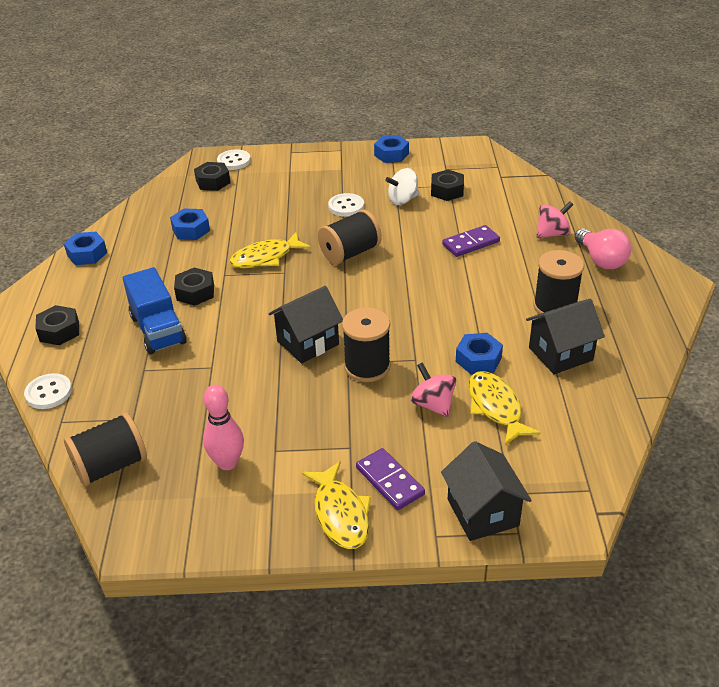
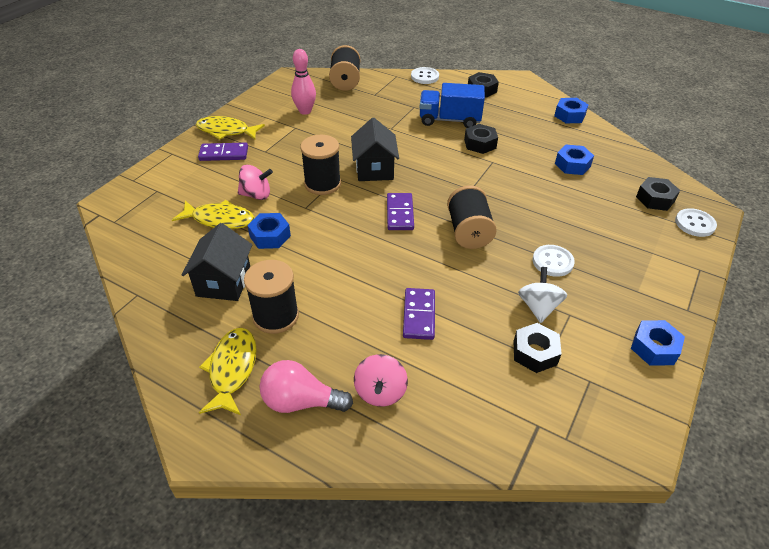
camera: 120 degrees right, 5 degrees up
(265, 257) = (500, 187): yellow fish -> yellow fish (232, 369)
(363, 298) = (399, 213): none -> purple domino
(482, 512) = (161, 174): black house -> none

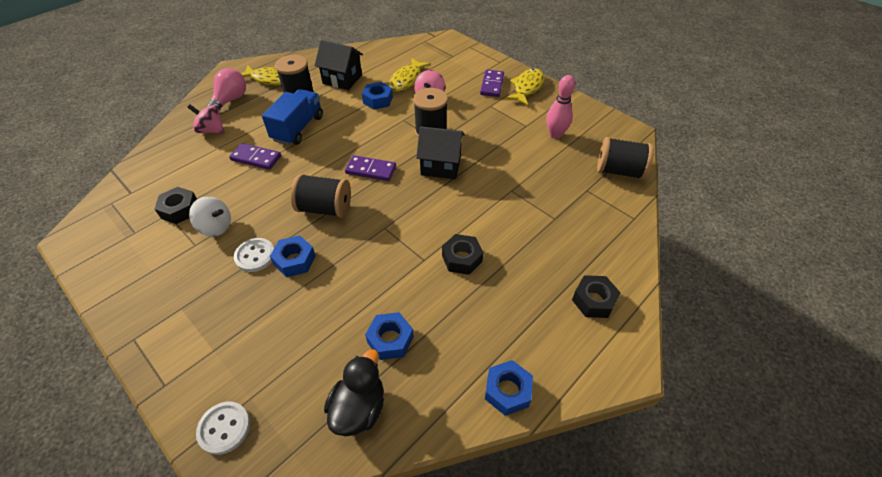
camera: 105 degrees right, 5 degrees up
(424, 77) = (632, 246): white button -> none
(449, 120) = (519, 244): blue truck -> blue truck (298, 128)
(629, 168) = (359, 408): none -> black duck
(654, 348) = (123, 288): blue nut -> blue nut (294, 260)
(655, 199) = (288, 406): black nut -> none

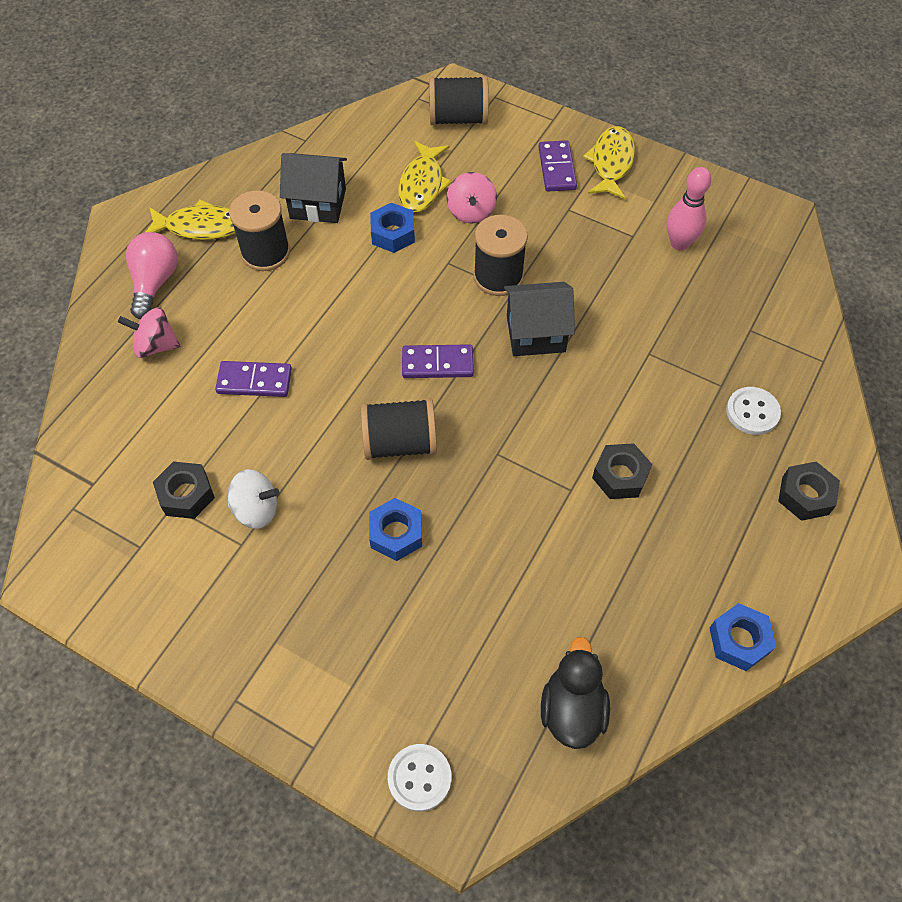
camera: 15 degrees left, 10 degrees up
(255, 256) = (337, 540): white button -> white button (752, 412)
(298, 128) = (292, 313): blue truck -> none
(390, 340) = (573, 613): blue nut -> none
(619, 171) = (784, 288): black spool -> black spool (458, 118)

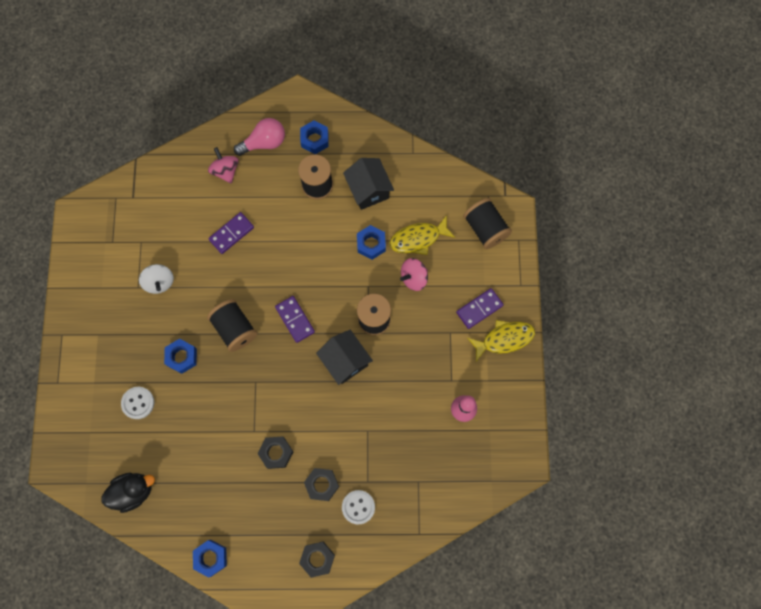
camera: 60 degrees right, 15 degrees up
(186, 494) = (150, 244): black nut -> black nut (322, 484)
(200, 227) = (314, 139): yellow fish -> blue nut
(254, 381) = (231, 233): purple domino -> purple domino turned 75 degrees clockwise
(419, 778) = (66, 438): white button -> white button (138, 403)

